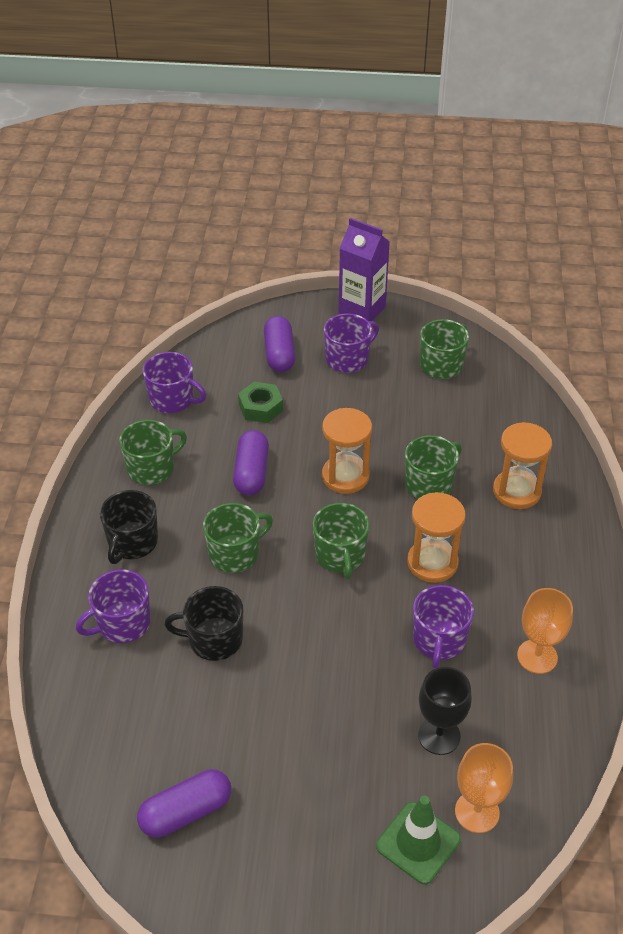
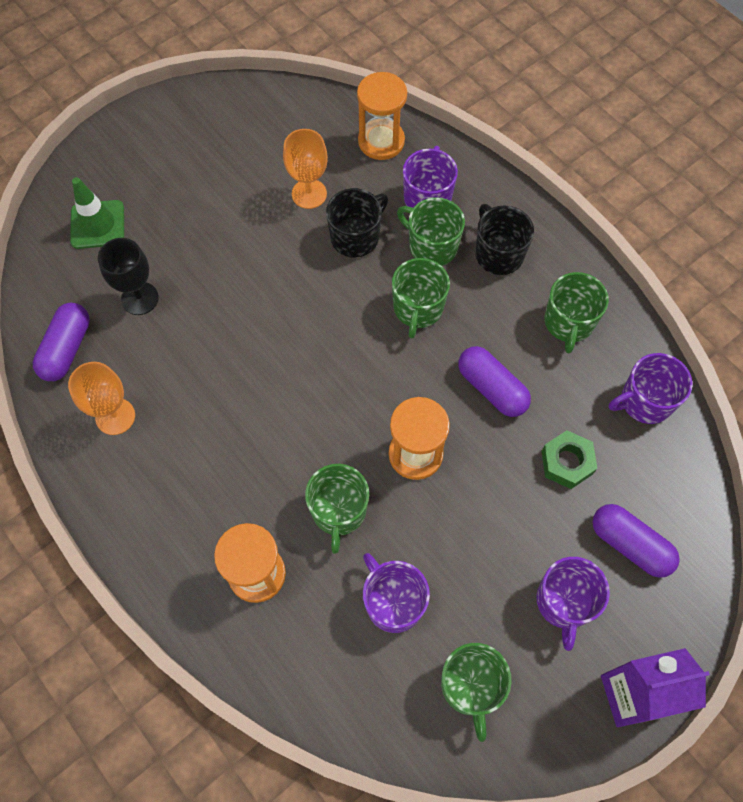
camera: 135 degrees right, 20 degrees up
(186, 812) = (253, 134): purple capsule -> purple capsule (67, 349)
(340, 556) = (340, 374): green mug -> green mug (432, 246)
(432, 563) = (264, 431): orange hourglass -> orange hourglass (381, 141)
(439, 640) = (200, 367): purple mug -> purple mug (393, 602)
(477, 812) = (74, 270): orange goblet -> orange goblet (309, 194)

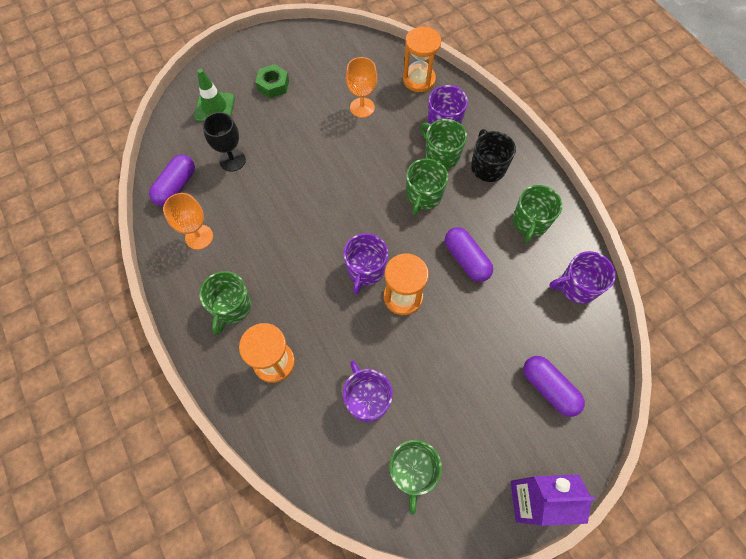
camera: 10 degrees right, 0 degrees up
(338, 511) = (340, 328): green mug -> green mug (231, 307)
(356, 237) = (389, 141): black mug -> none
(564, 602) = (492, 422): purple mug -> purple mug (365, 270)
(566, 462) = (511, 321): green nut -> green nut (273, 85)

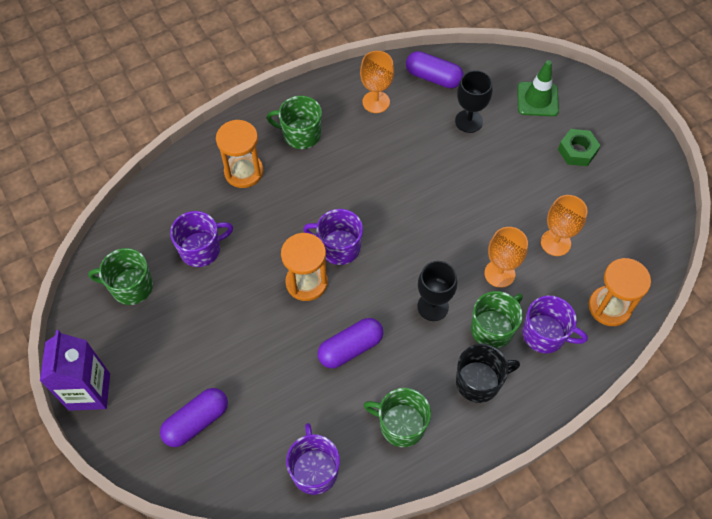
camera: 90 degrees right, 5 degrees down
(391, 147) = (499, 273): none -> orange goblet
(423, 196) = (433, 306): green mug -> black goblet

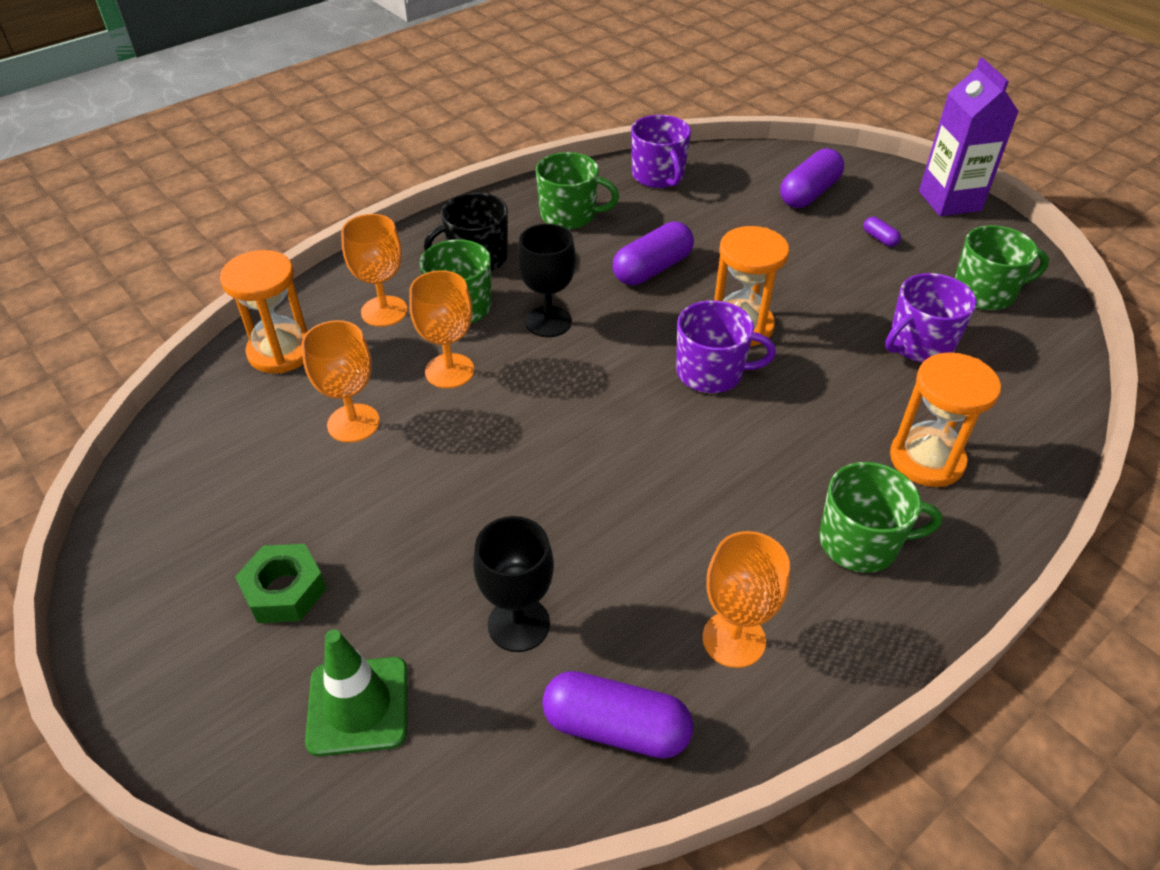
camera: 170 degrees right, 15 degrees down
(170, 354) = (879, 238): none -> purple capsule
(545, 334) = (384, 311): purple mug -> orange goblet

